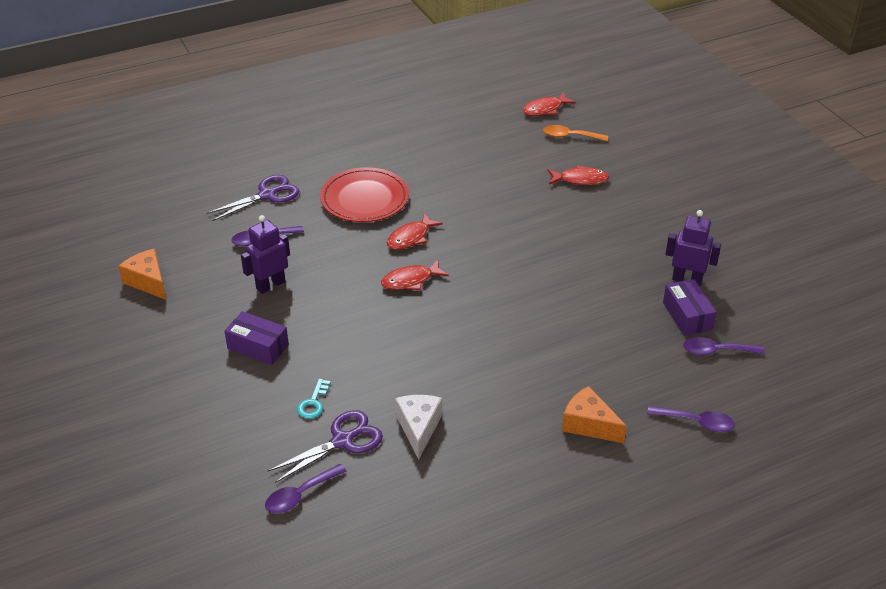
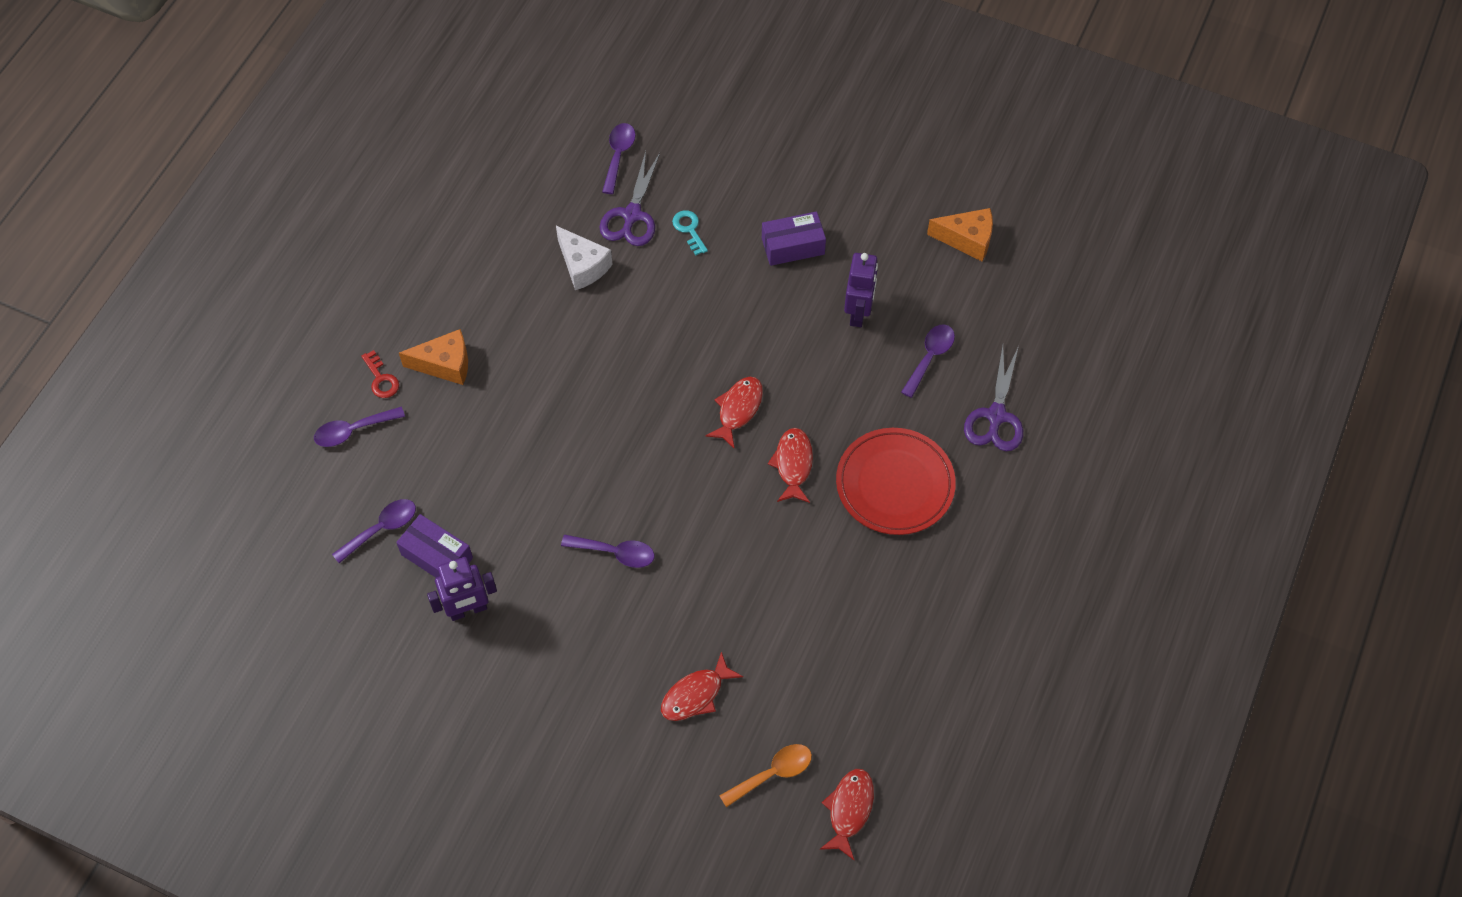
camera: 140 degrees right, 20 degrees up
(566, 257) = (615, 553): none -> purple spoon
(648, 444) = (381, 379): none -> red key

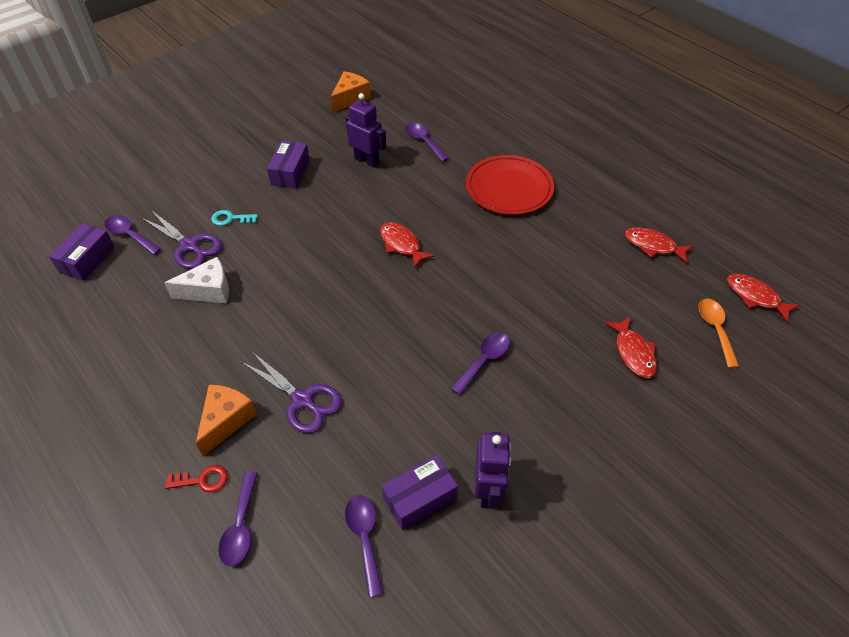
camera: 65 degrees left, 10 degrees down
(569, 141) = (87, 260): none -> purple box
(793, 464) = (465, 231): red fish -> red fish (653, 246)
(996, 416) = (485, 129): purple scissors -> purple scissors (302, 400)

